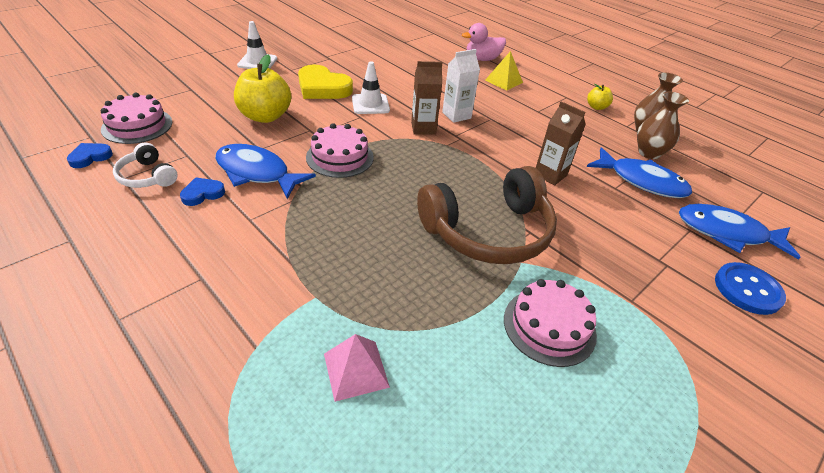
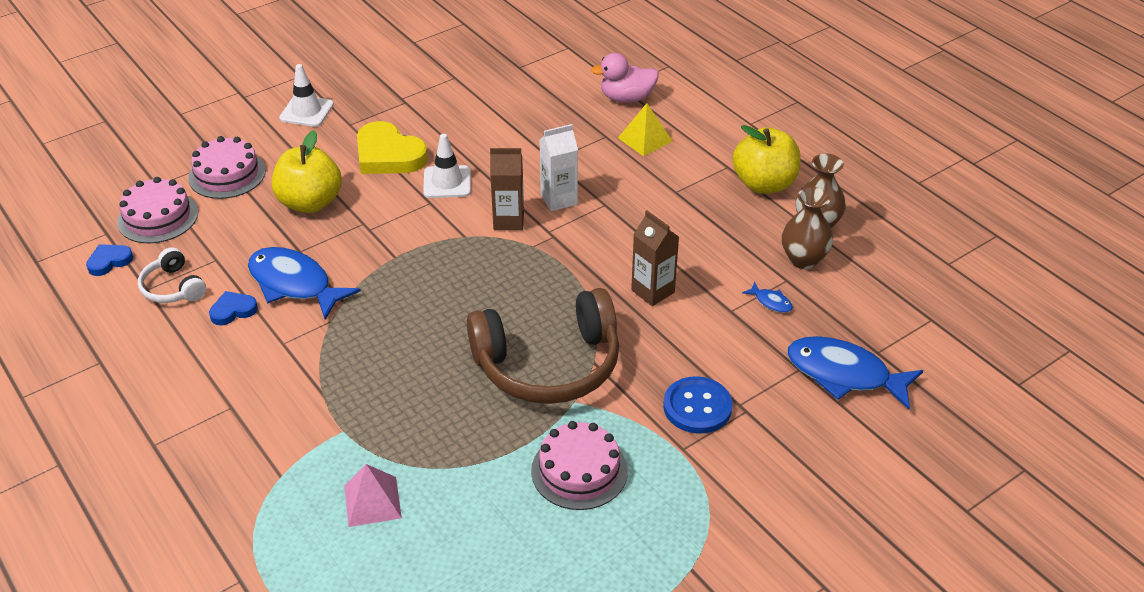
camera: 10 degrees right, 0 degrees up
(340, 157) = (394, 263): pink cake -> pink cake (227, 174)
(596, 107) = (764, 184): yellow apple -> yellow apple, size x1.99
(641, 181) = (771, 302): blue fish -> blue fish, size x0.42
(747, 290) = (827, 442): blue button -> blue button (697, 407)

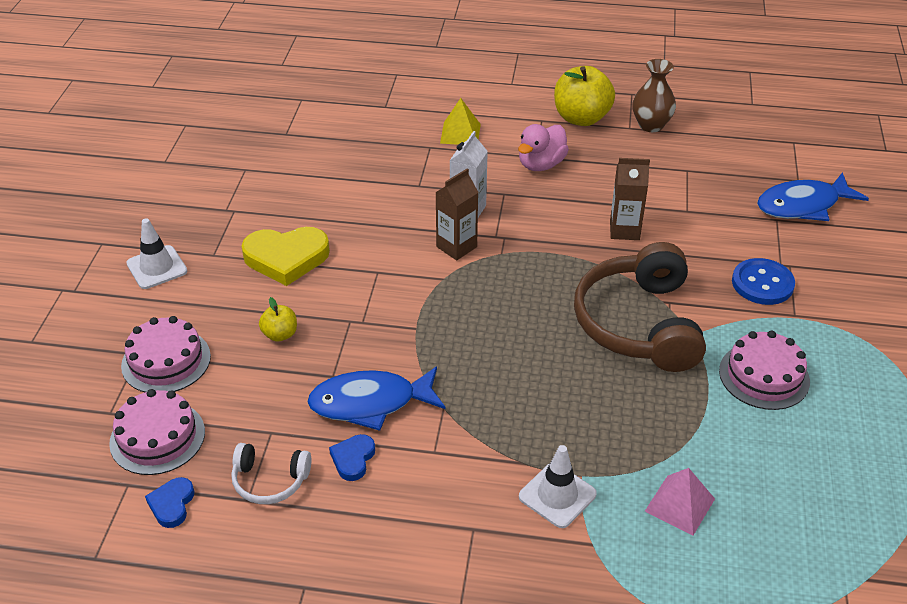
camera: 45 degrees left, 0 degrees up
(310, 203) = (280, 334): yellow apple -> yellow apple, size x0.50
(447, 182) = (367, 249): white traffic cone -> white traffic cone (557, 495)
(548, 364) = (639, 324): brown headphones -> brown headphones turned 150 degrees clockwise
(626, 98) = (403, 112): pink duck -> pink duck (541, 164)
(771, 302) = (700, 190): blue fish -> none
(803, 259) = (676, 151): brown vase -> none

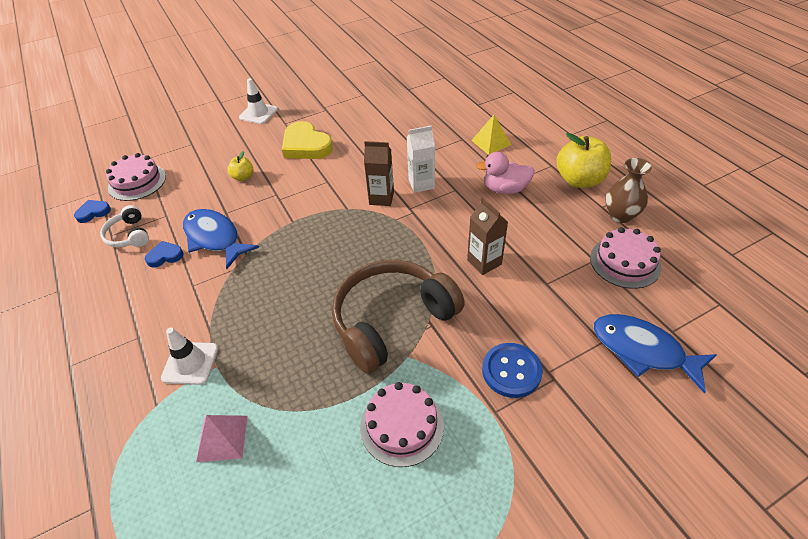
camera: 55 degrees right, 5 degrees up
(166, 361) = (193, 154): pink cake -> pink cake (625, 262)

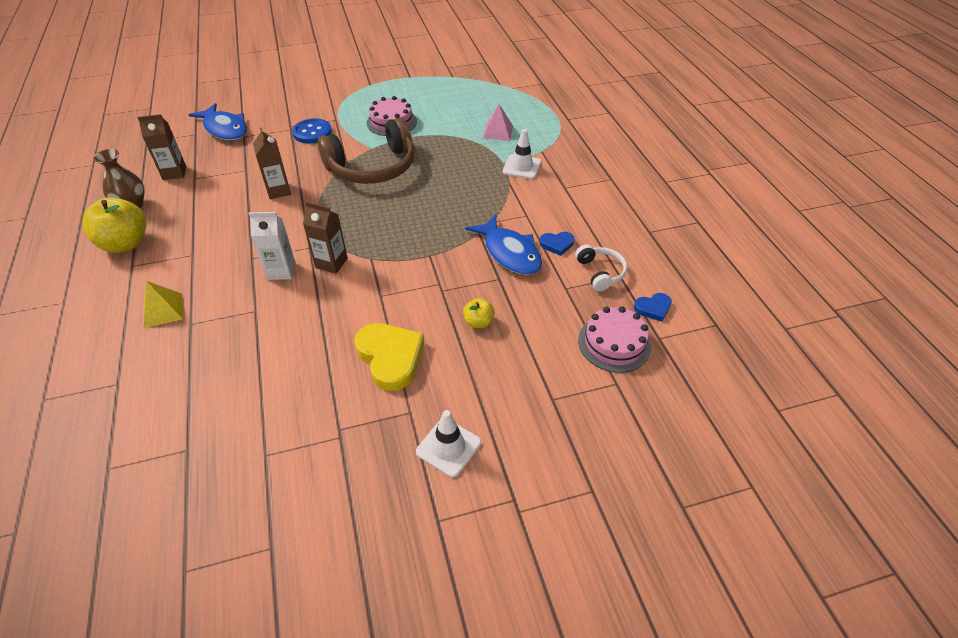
camera: 170 degrees left, 0 degrees up
(505, 189) = (204, 248): pink duck -> none
(625, 262) = (174, 173): pink cake -> brown carton

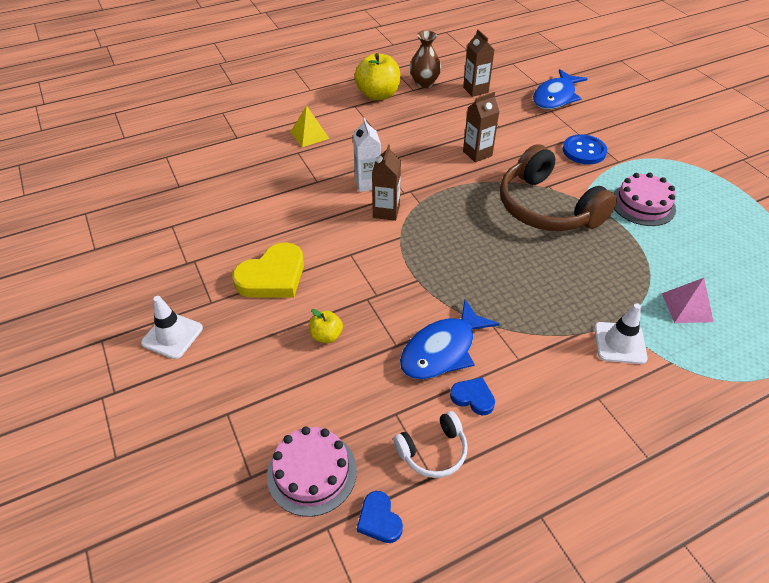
camera: 80 degrees right, 0 degrees up
(557, 244) = (473, 397): blue heart -> blue heart turned 135 degrees clockwise

